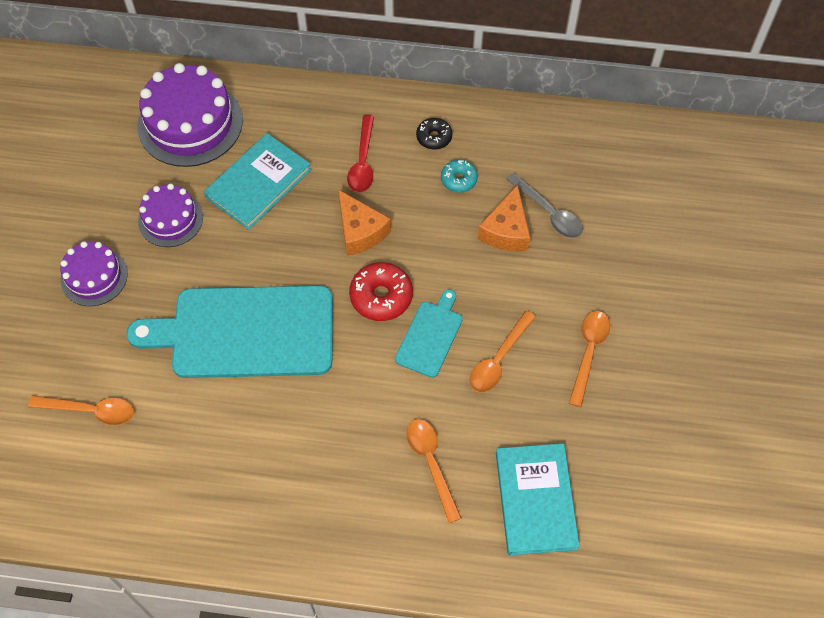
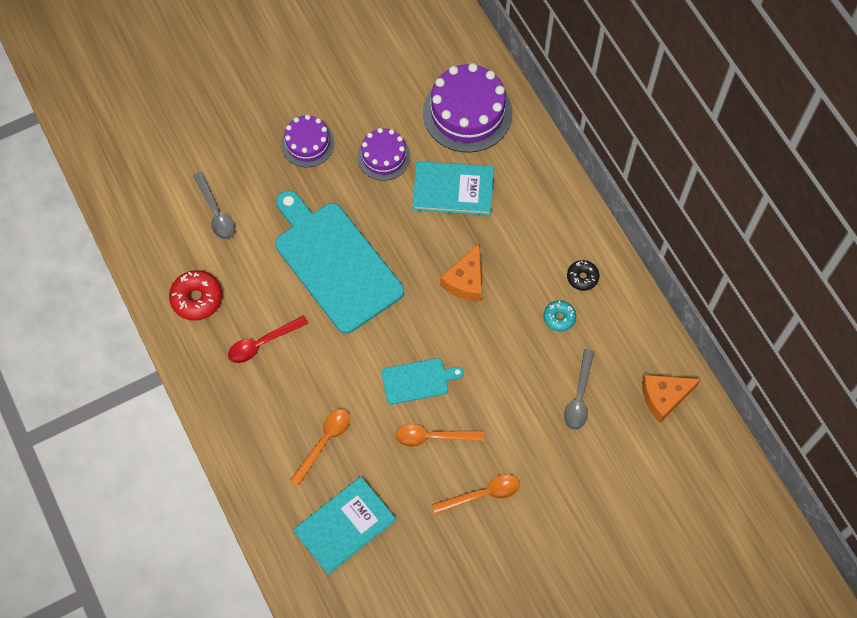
camera: 55 degrees right, 5 degrees up
(90, 411) = (216, 212): orange spoon -> grey spoon
(363, 162) = (523, 244): red spoon -> red spoon (262, 343)
(381, 296) = (424, 329): red donut -> red donut (197, 298)
(506, 230) = (541, 377): orange cheese -> orange cheese (664, 397)

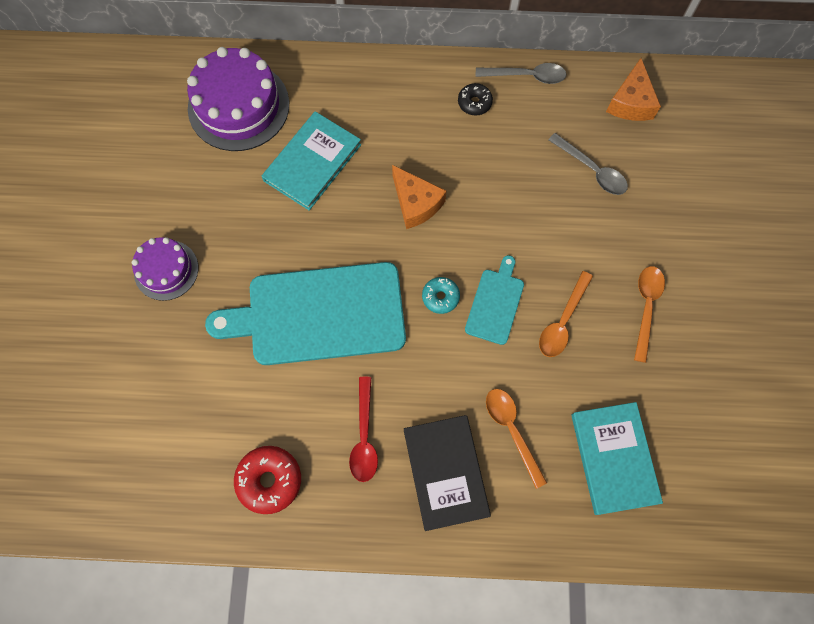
camera: 60 degrees left, 5 degrees up
(216, 212) = (181, 406): grey spoon -> grey spoon (526, 76)
(267, 412) = (445, 472): none -> black book
(383, 156) = (232, 205): purple cake -> none
(559, 318) = (503, 144): turquoise donut -> turquoise donut (440, 297)

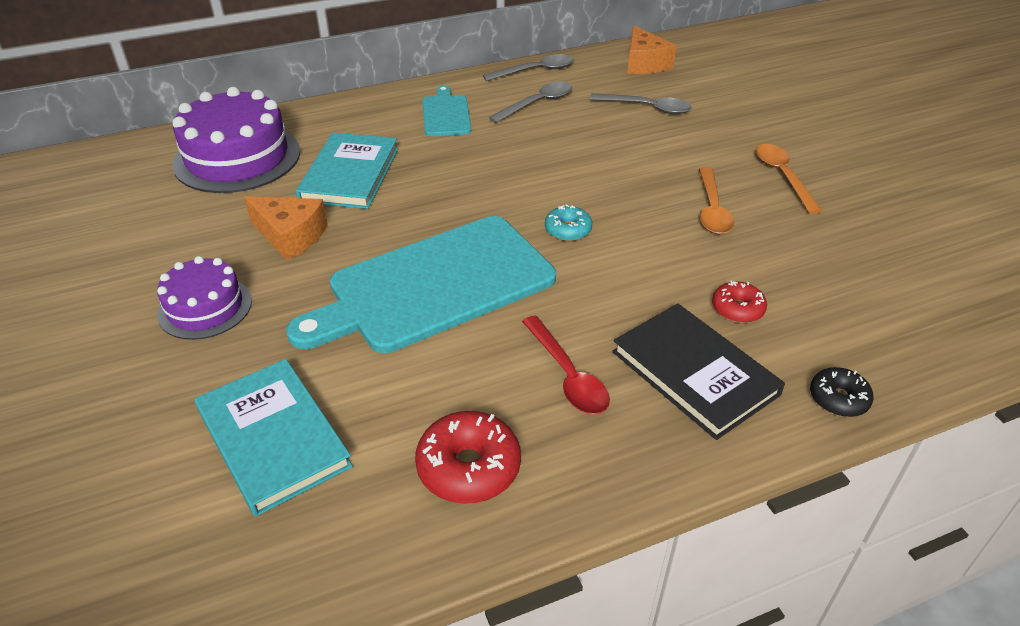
camera: 25 degrees left, 30 degrees down
(415, 203) = (487, 172): orange cheese -> orange cheese (290, 236)
(474, 103) = (498, 96): black donut -> black donut (838, 399)
(495, 303) = (631, 217): turquoise cutting board -> turquoise cutting board (446, 114)
(502, 126) = (537, 103): none -> grey spoon
(512, 430) = (737, 309): orange spoon -> red donut
(614, 458) = (865, 293): turquoise book -> turquoise book (273, 438)

